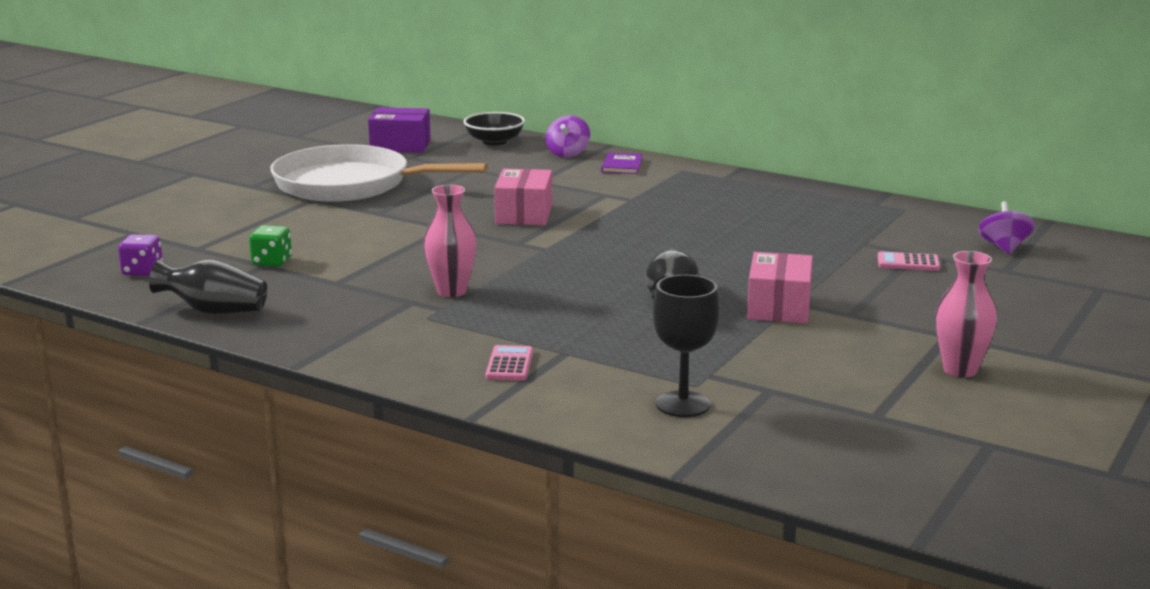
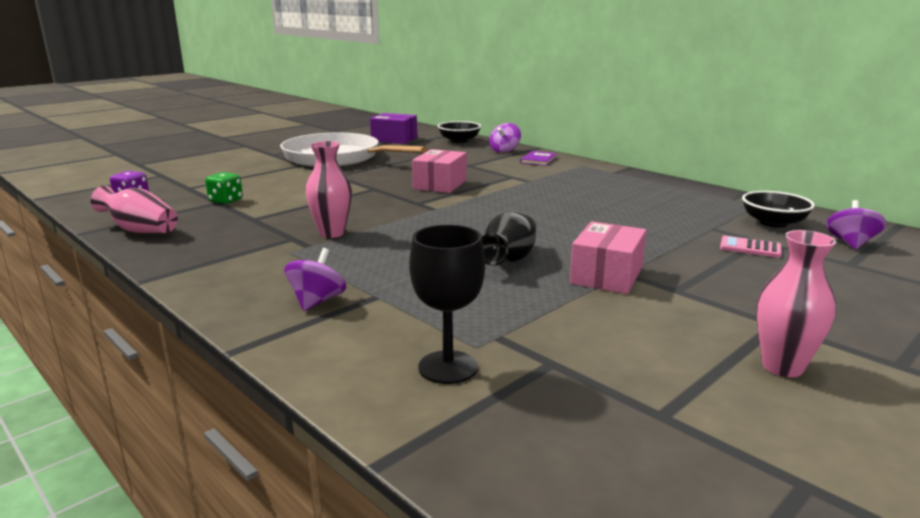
camera: 15 degrees right, 0 degrees up
(213, 311) = (140, 230): black vase -> pink vase
(509, 364) = (317, 301): pink calculator -> purple spinning top
(924, 231) = (773, 223): none -> black bowl

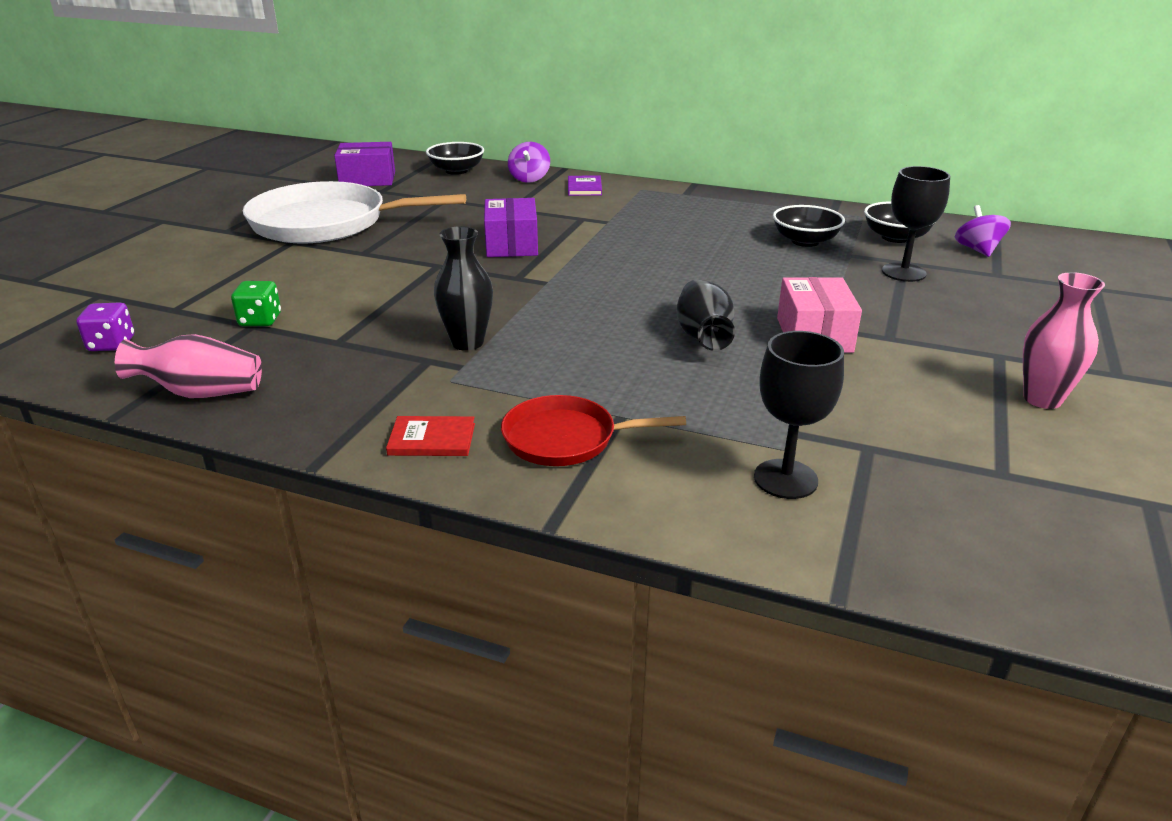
camera: 25 degrees left, 10 degrees up
(231, 282) = (432, 439): none -> red book
(317, 301) = (565, 438): purple spinning top -> red pan
(332, 233) = (467, 343): pink vase -> black vase
(440, 184) = (512, 244): pink box -> purple box
(681, 214) = (805, 241): none -> black bowl
(750, 248) = (903, 272): pink calculator -> black goblet

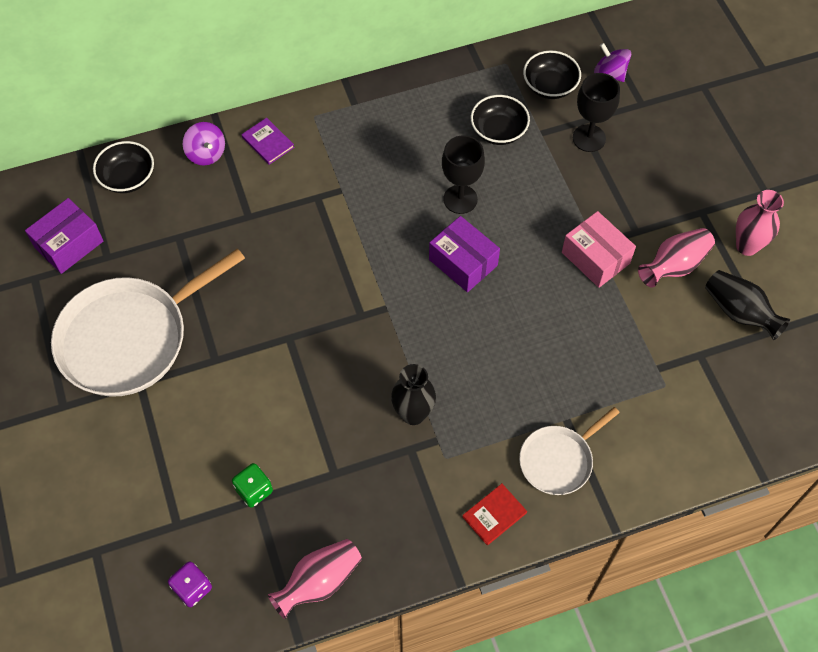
camera: 40 degrees left, 30 degrees up
(512, 244) = (309, 272): purple box -> purple box (463, 262)
(565, 438) = (558, 460): red pan -> white pan
(703, 336) = (538, 304): black vase -> black vase (739, 312)
(785, 479) = (684, 411): black goblet -> black goblet (460, 199)
(913, 375) = (674, 266): none -> pink vase

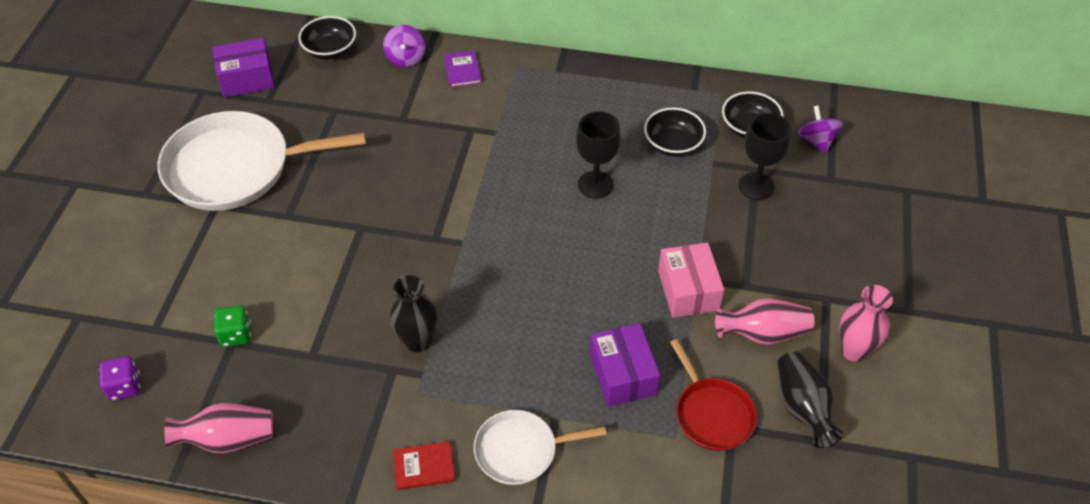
camera: 30 degrees right, 10 degrees down
(463, 262) = (559, 237): purple box -> purple box (622, 374)
(679, 352) = (712, 414): none -> red pan

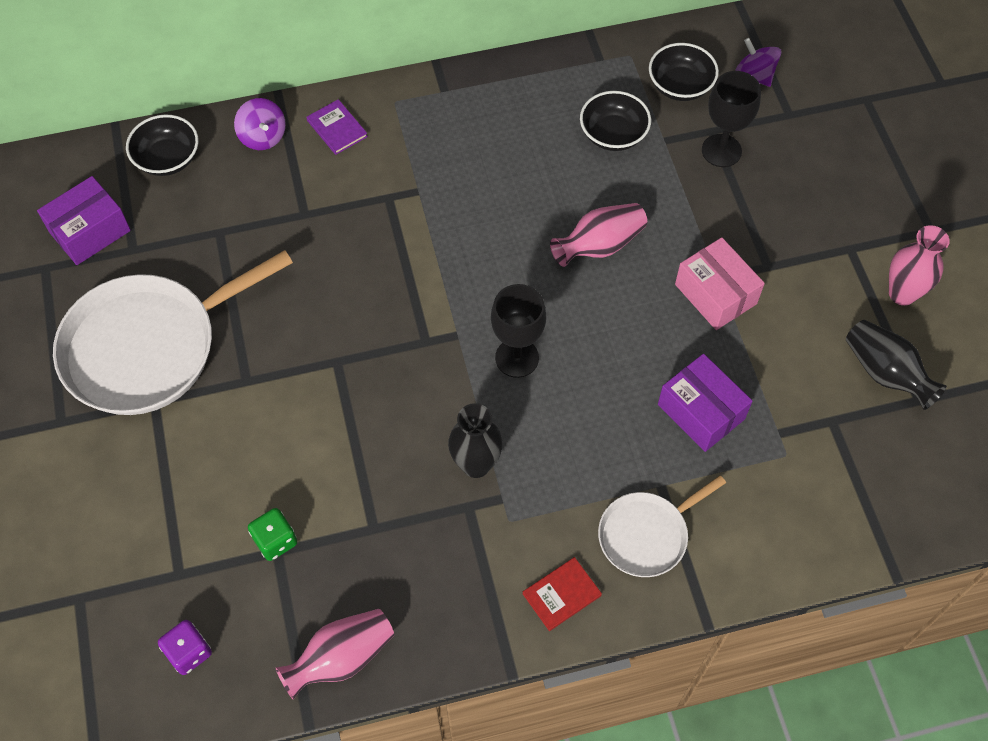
camera: 25 degrees left, 10 degrees up
(595, 185) = (559, 212): black goblet -> black goblet (517, 358)
(712, 414) = (807, 416): red pan -> none
(763, 333) = (810, 311): pink vase -> pink vase (599, 246)

